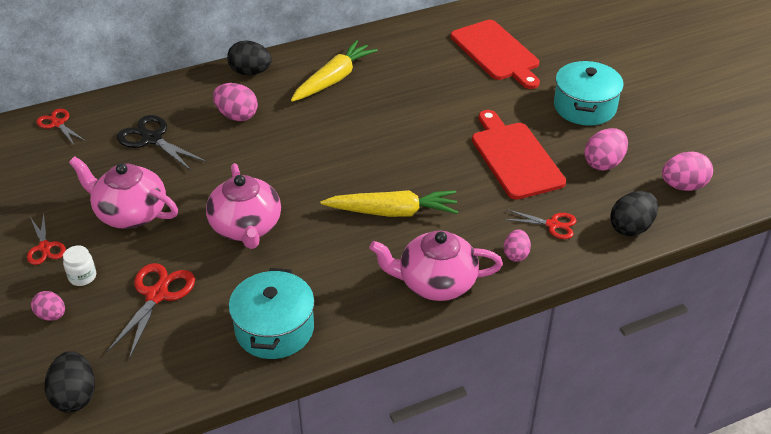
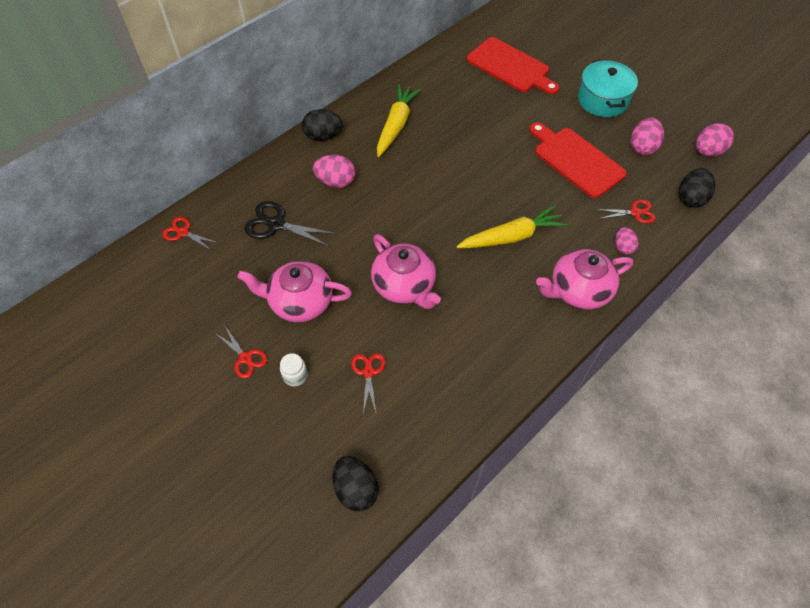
camera: 20 degrees left, 15 degrees up
(51, 315) = (290, 421): pink egg -> none
(157, 295) = (368, 372): red scissors -> red scissors, size x0.64
(274, 329) = (480, 372): turquoise pot -> none

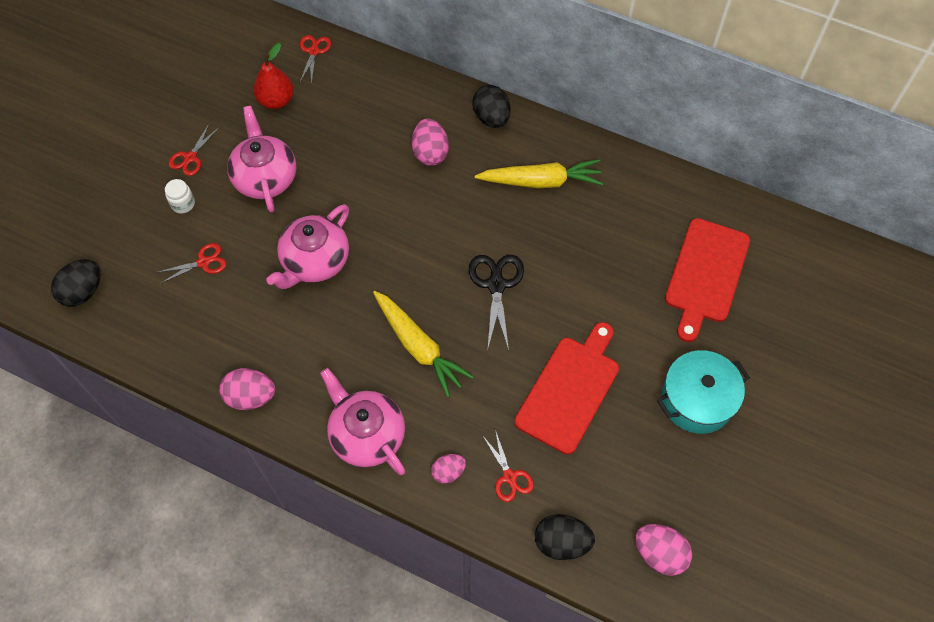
camera: 70 degrees right, 5 degrees up
(220, 273) = (276, 100): none -> red pear
(276, 224) = (352, 122): black scissors -> black scissors (496, 284)
(642, 147) = (629, 467): pink egg -> pink egg (250, 396)

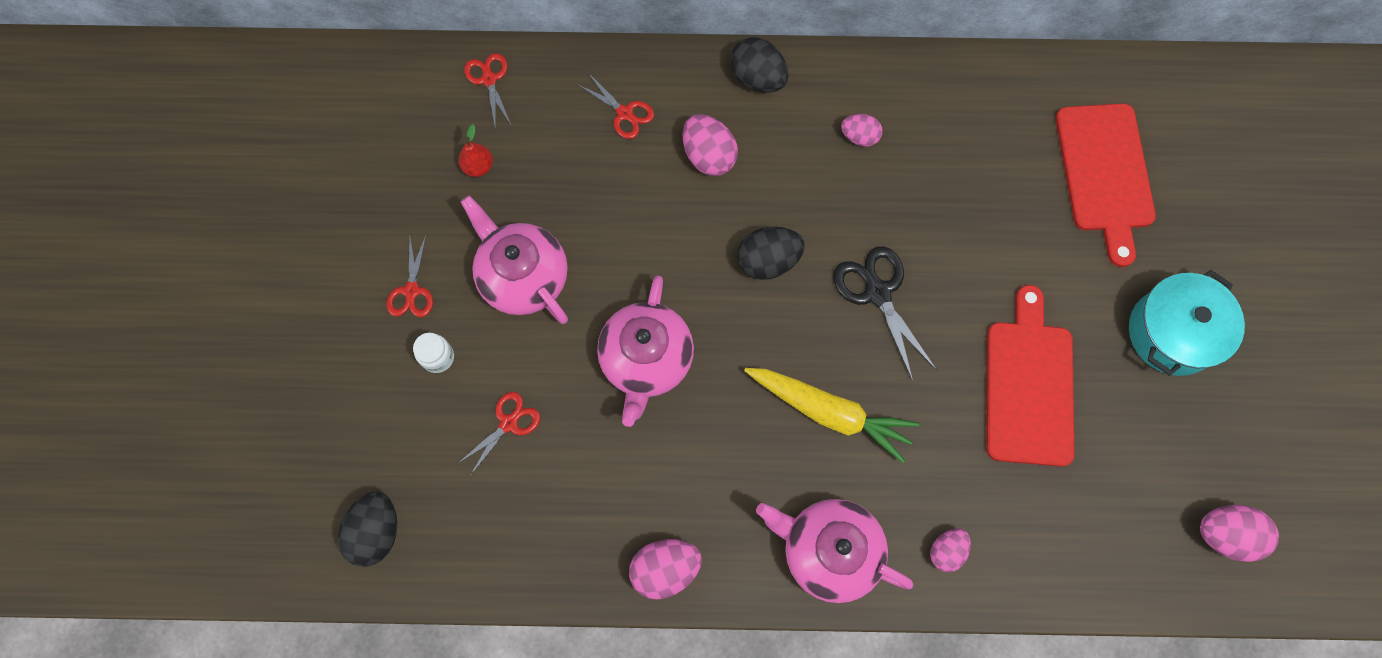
camera: 25 degrees left, 10 degrees up
(276, 100) = (478, 166): red pear -> red pear, size x0.63
(509, 477) = (1017, 523): red scissors -> red scissors (625, 113)
(541, 181) = (859, 137): yellow carrot -> pink egg
(561, 542) = (1114, 573): black egg -> black egg (768, 261)

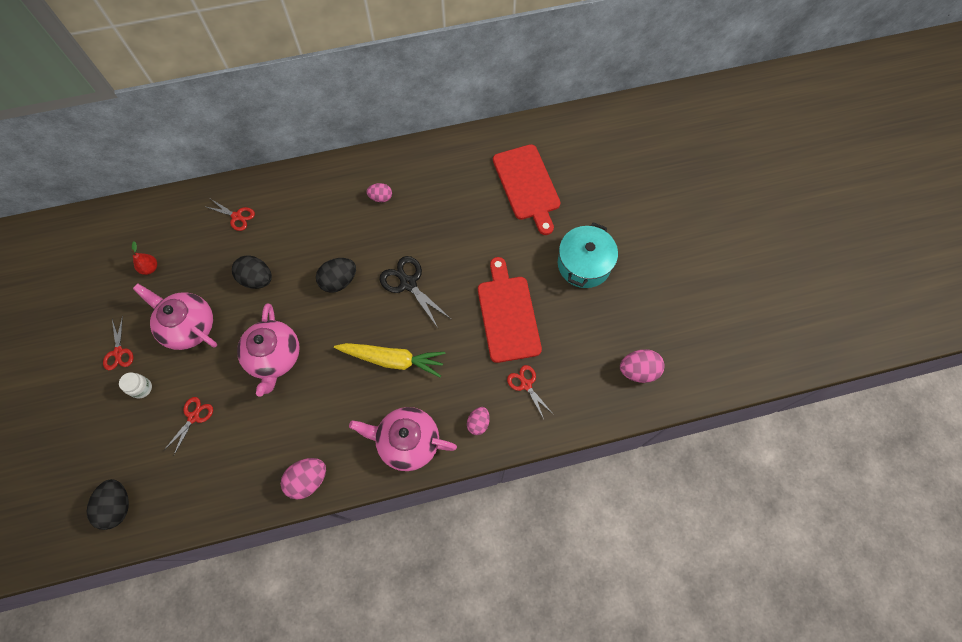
camera: 15 degrees left, 5 degrees down
(489, 79) = (149, 216): red scissors -> red scissors (526, 384)
(709, 156) = (292, 229): pink egg -> none
(757, 78) = (314, 178): black egg -> black egg (257, 279)

